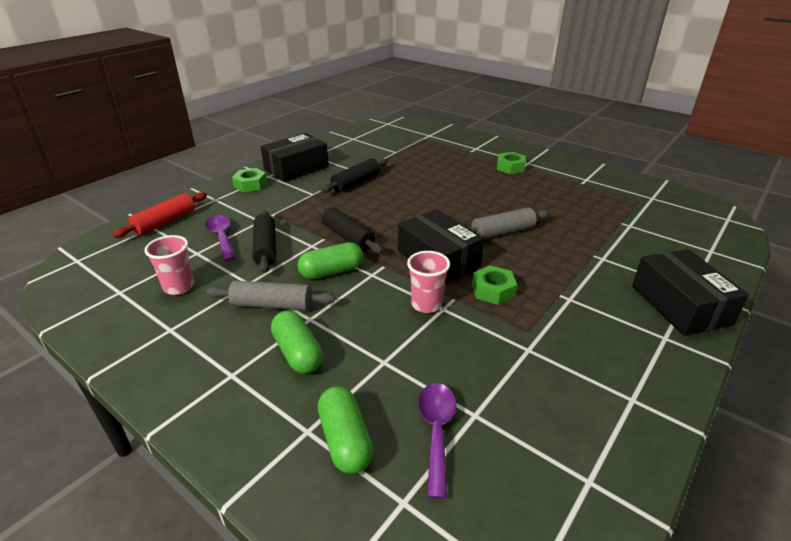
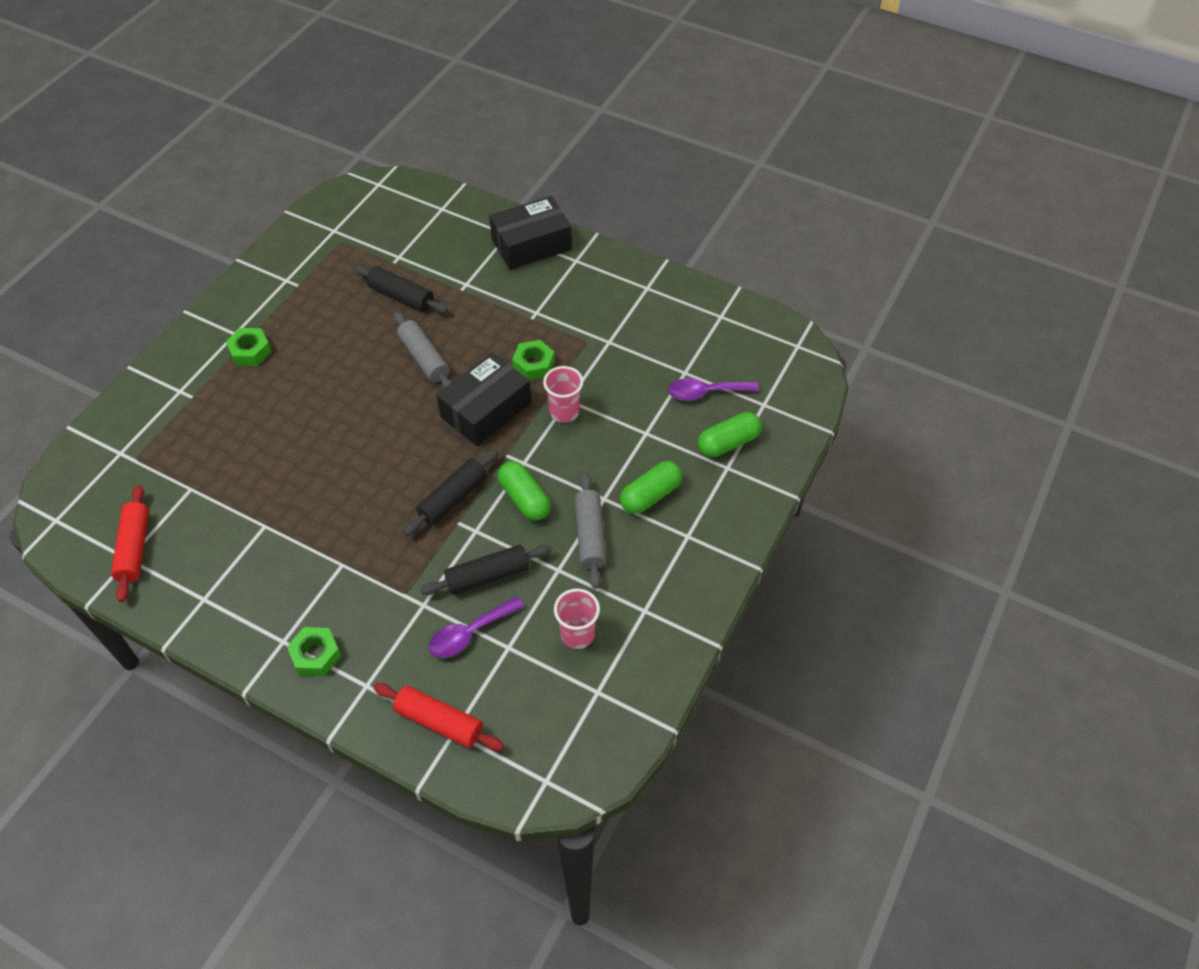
camera: 100 degrees left, 20 degrees up
(296, 168) = (253, 610): black box -> none
(356, 182) = (304, 519): black rolling pin -> black rolling pin (401, 296)
(359, 140) = (134, 548): none -> red rolling pin

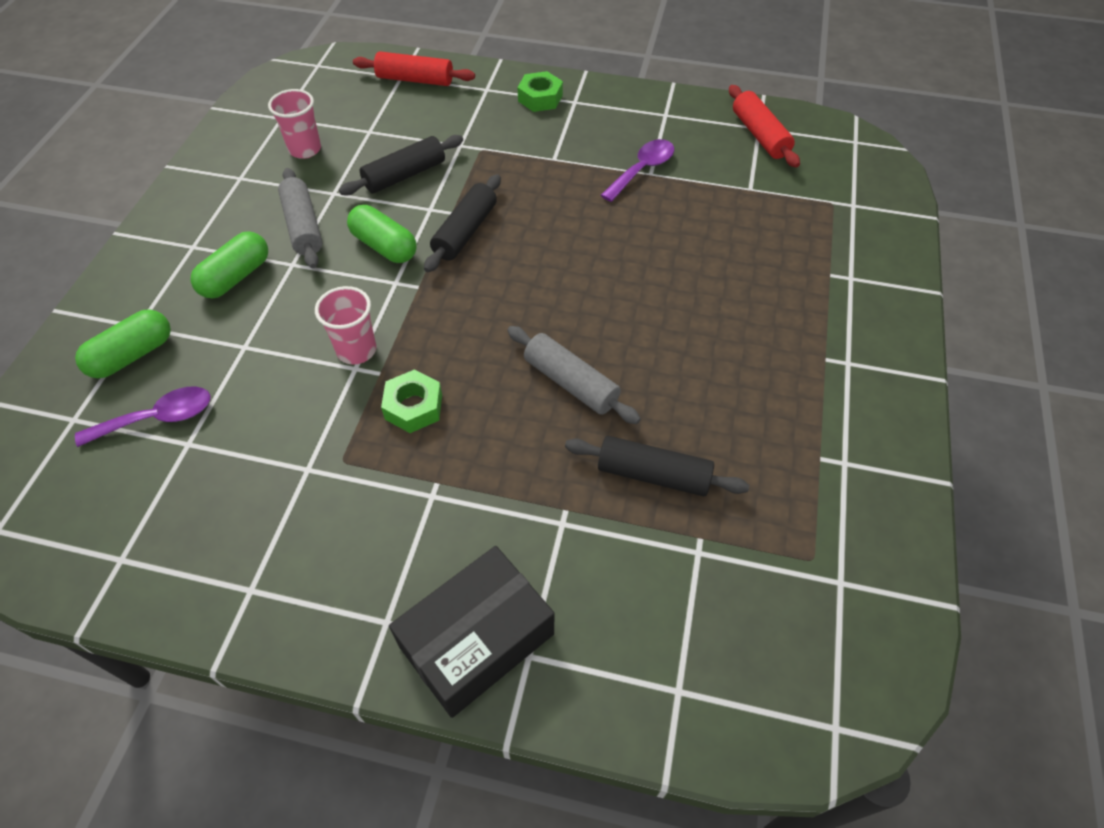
camera: 165 degrees right, 0 degrees up
(250, 351) = (807, 342): green nut -> none
(469, 633) = (408, 133): purple spoon -> purple spoon (642, 170)
(486, 410) = (461, 332): black box -> none

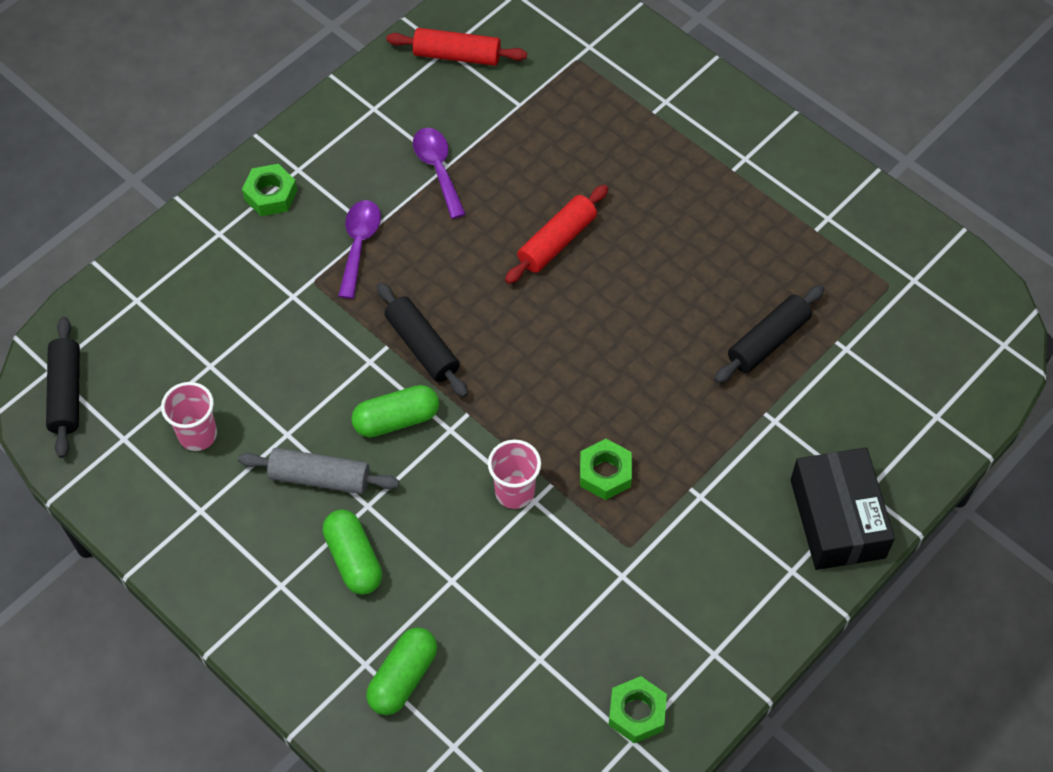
camera: 60 degrees left, 5 degrees up
(132, 355) = (403, 678): green capsule -> green capsule turned 45 degrees clockwise
(154, 549) = (636, 713): none -> green nut
(158, 418) = (496, 675): purple spoon -> purple spoon (359, 244)
(404, 175) = (305, 362): black rolling pin -> black rolling pin (66, 393)
(415, 79) = (152, 289): red rolling pin -> red rolling pin (557, 241)
(571, 383) = (650, 350): grey rolling pin -> none

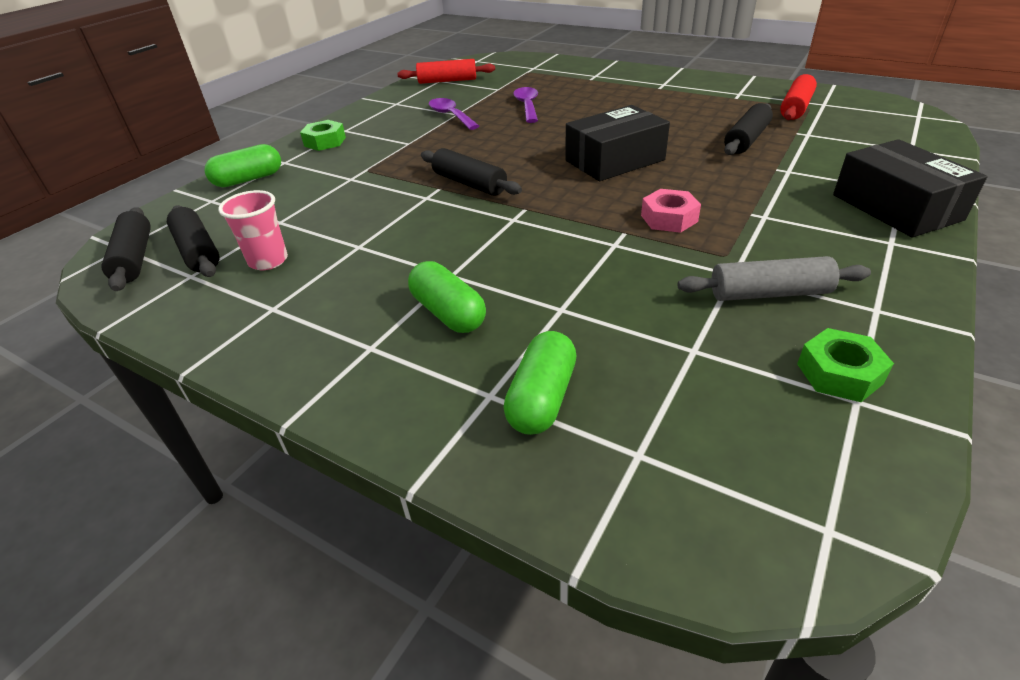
camera: 10 degrees left, 20 degrees down
(128, 398) = (198, 251): none -> black rolling pin
(320, 478) = (397, 266): grey rolling pin -> grey rolling pin (769, 293)
(359, 244) = (400, 150): purple spoon -> purple spoon (527, 106)
(396, 420) = (461, 222): green capsule -> green capsule (248, 179)
(514, 492) = (592, 242): pink cup -> none
(557, 241) = (554, 127): red rolling pin -> red rolling pin (795, 108)
(598, 343) = (614, 160): none -> black box
(605, 473) = (669, 218): green nut -> pink nut

